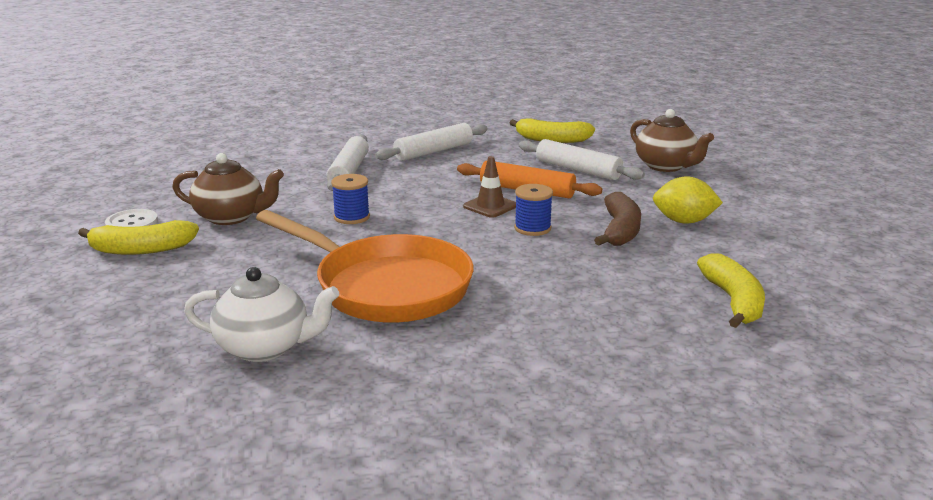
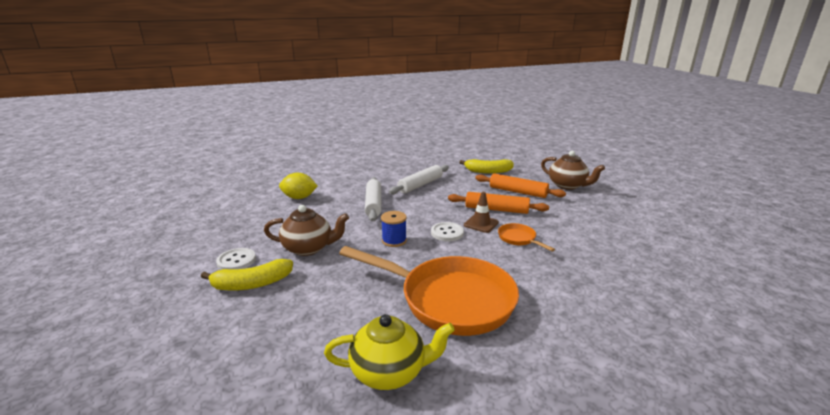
camera: 10 degrees left, 0 degrees up
(265, 347) = (389, 372): white teapot -> yellow teapot
(433, 213) = (447, 233): none -> white button
(532, 228) = (519, 239): blue spool -> orange pan
(578, 170) = (518, 192): white rolling pin -> orange rolling pin
(620, 230) = (574, 236): brown banana -> none
(684, 221) = (607, 225): yellow lemon -> yellow lemon (299, 198)
(733, 301) = (685, 286): yellow banana -> none

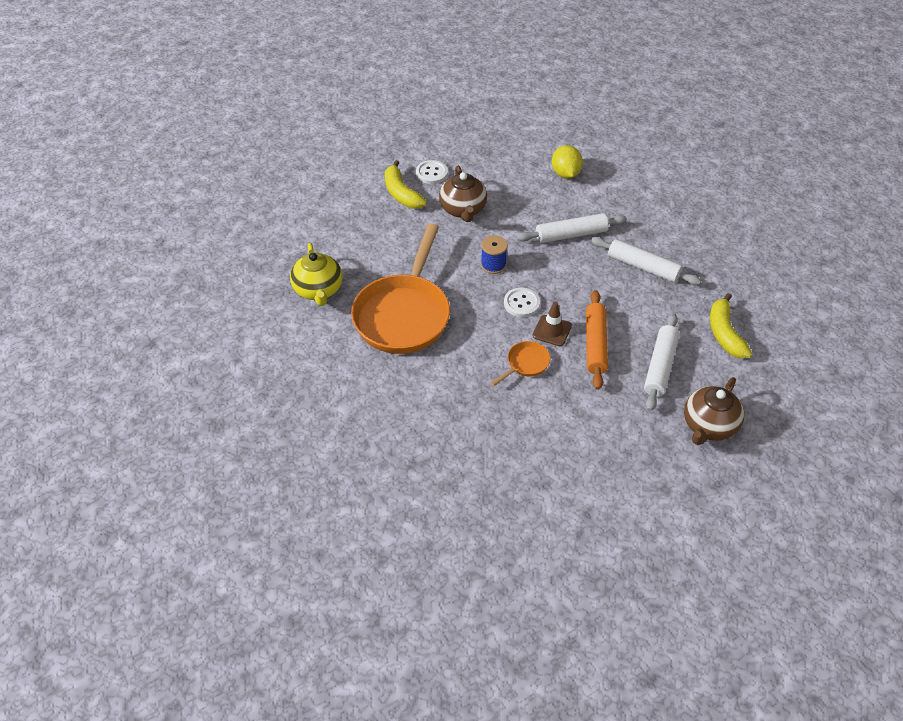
camera: 80 degrees right, 25 degrees up
(518, 192) = (660, 366): orange rolling pin -> white rolling pin

